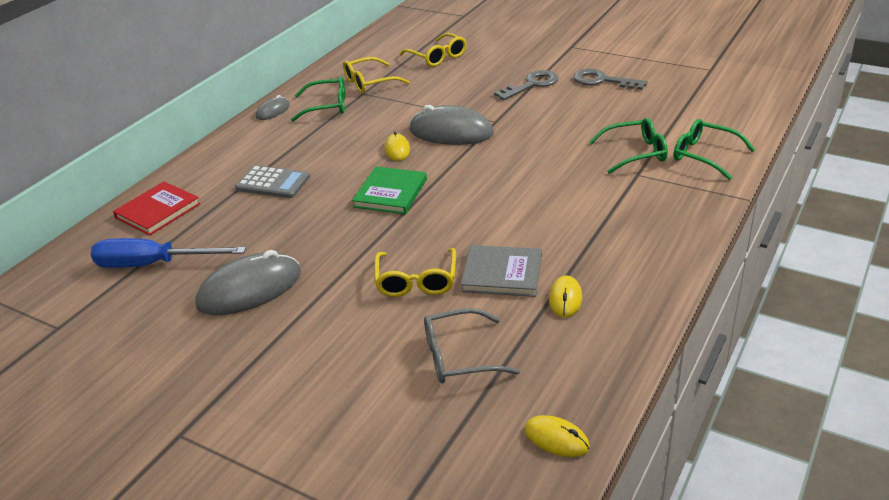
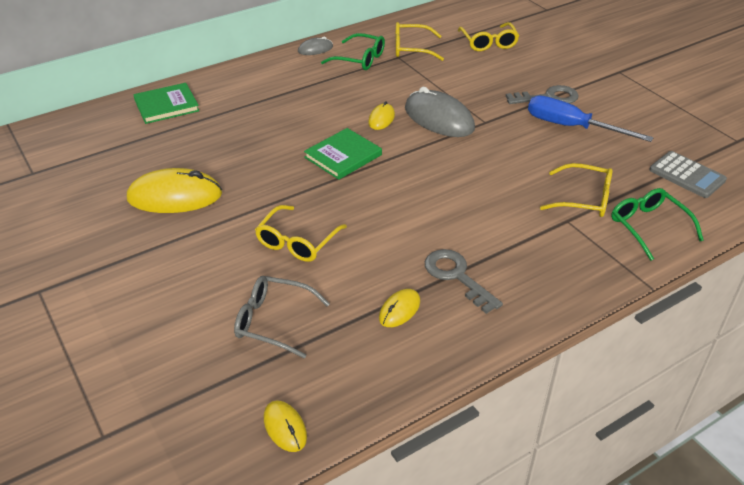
camera: 25 degrees right, 5 degrees up
(153, 264) = (129, 148): blue screwdriver -> blue screwdriver (571, 127)
(158, 211) = (166, 105): red book -> green book
(249, 289) = (175, 196): grey mouse -> yellow mouse
(272, 183) = (263, 113): grey calculator -> grey calculator (687, 175)
(502, 273) = (368, 264): grey book -> none
(602, 81) = (618, 116): grey key -> grey key (456, 276)
(635, 153) = (584, 199): green glasses -> yellow glasses

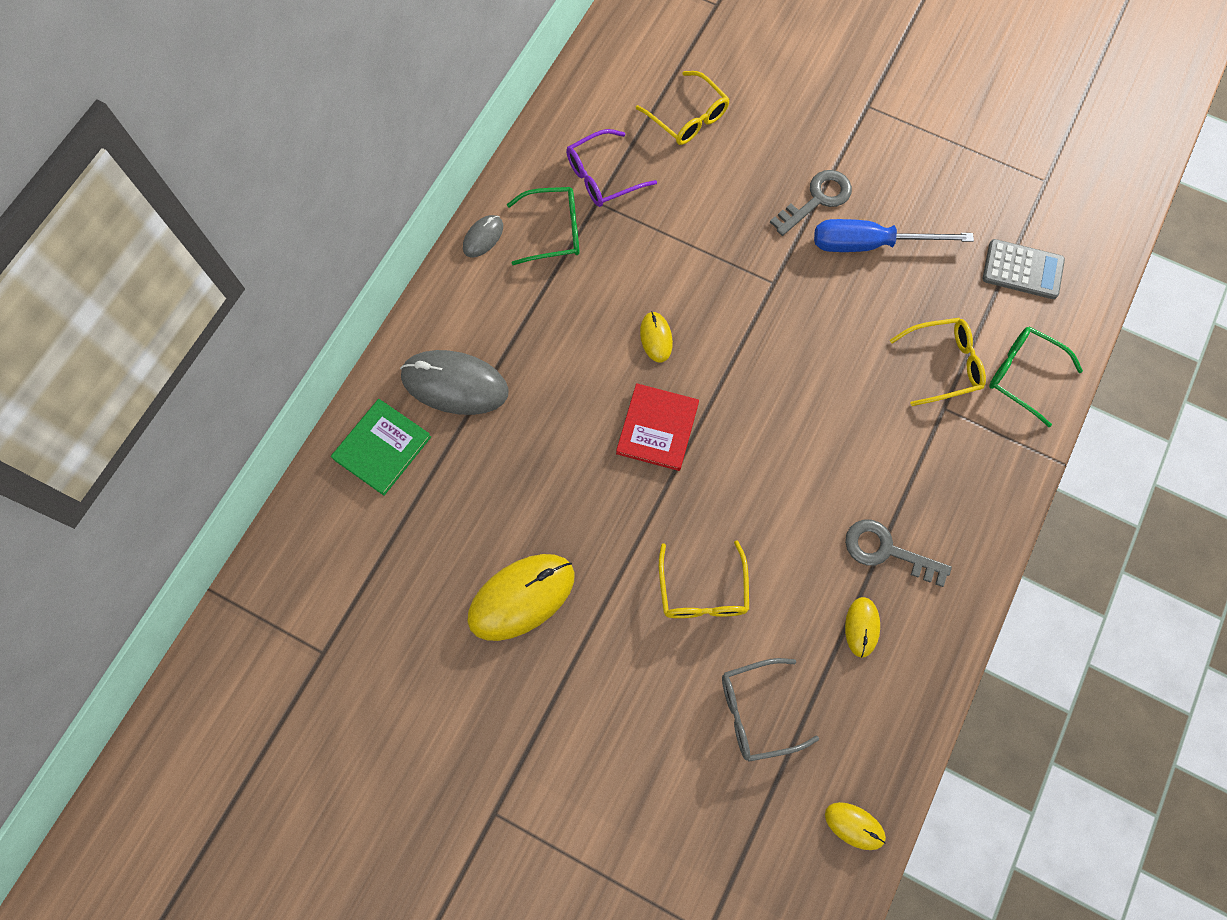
camera: 30 degrees left, 30 degrees up
(343, 156) = (657, 428): green book -> red book
(411, 49) = (603, 176): yellow glasses -> purple glasses
(439, 118) = (719, 303): grey mouse -> grey mouse (455, 384)

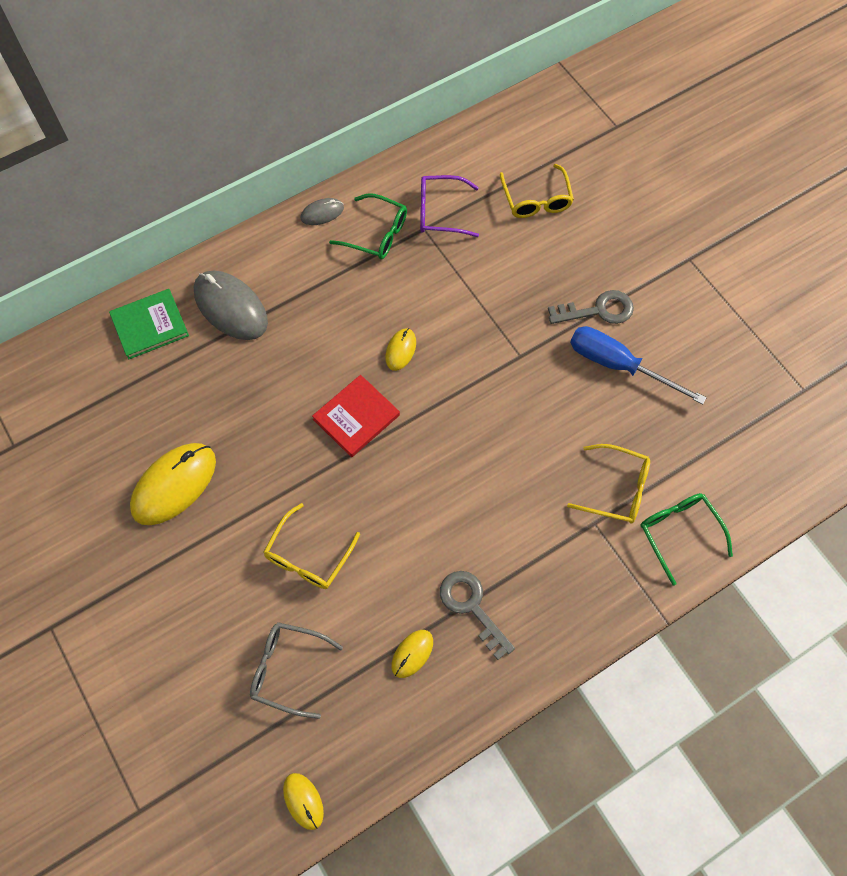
camera: 30 degrees right, 5 degrees down
(521, 597) = (174, 485): yellow mouse -> yellow mouse turned 45 degrees counterclockwise
(1022, 270) = (735, 450): grey calculator -> none

